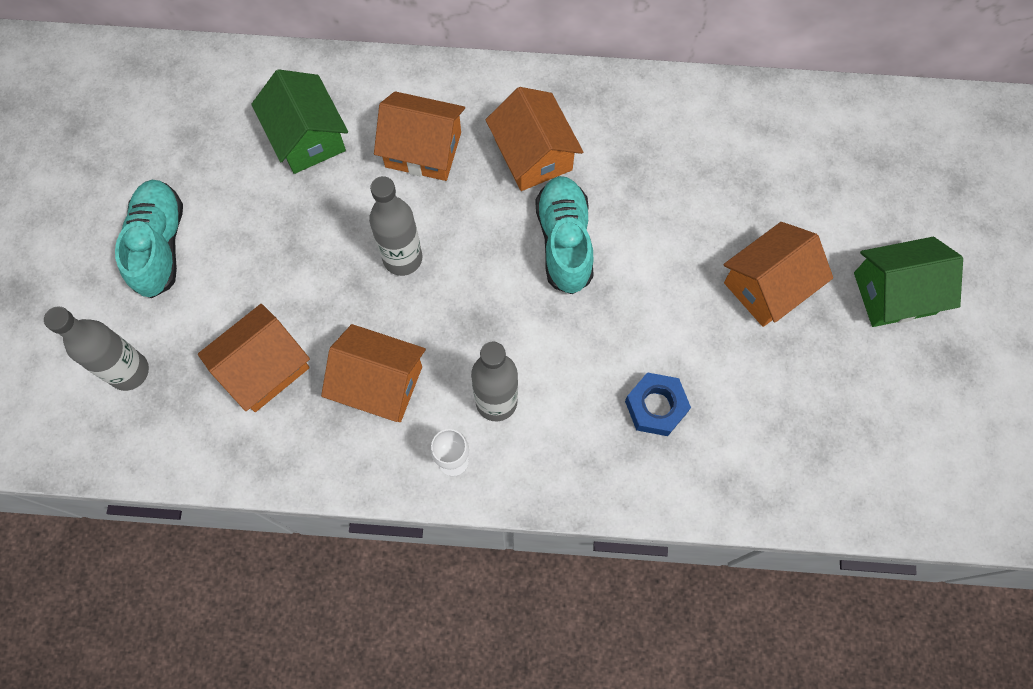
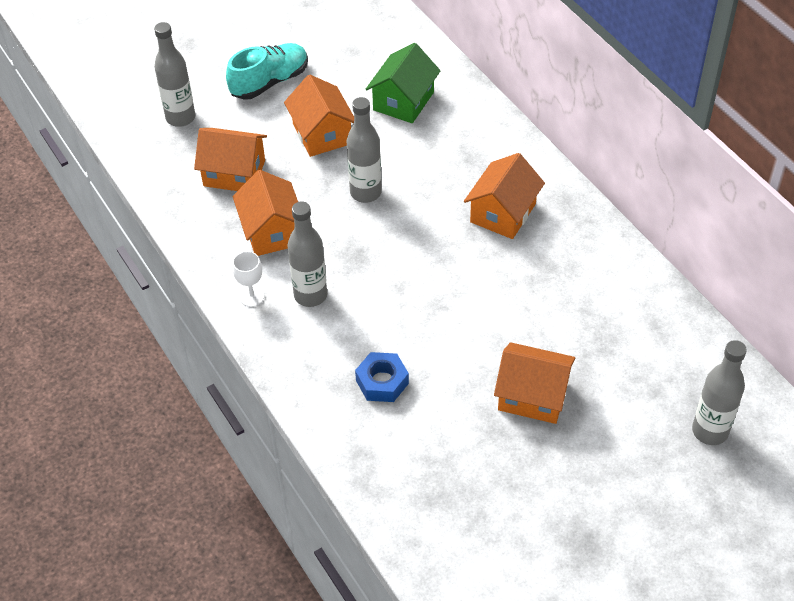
camera: 55 degrees right, 20 degrees down
(423, 149) = (450, 158): orange house -> orange house (322, 134)
(564, 241) = (456, 265): turquoise shoe -> none
(894, 293) = (602, 477): green house -> none
(905, 173) = (710, 431): none -> grey bottle

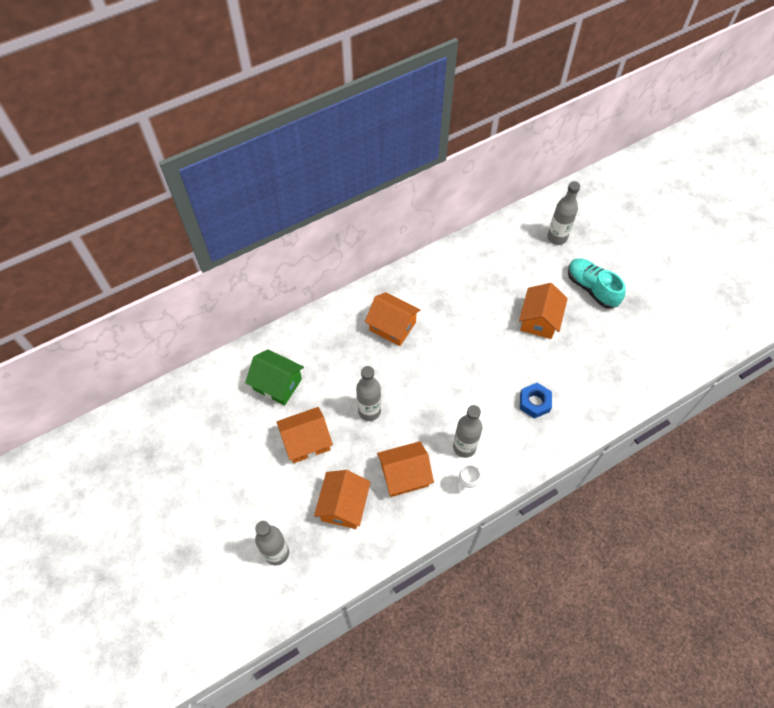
camera: 90 degrees left, 10 degrees up
(270, 82) = (243, 482): turquoise shoe -> turquoise shoe (591, 288)

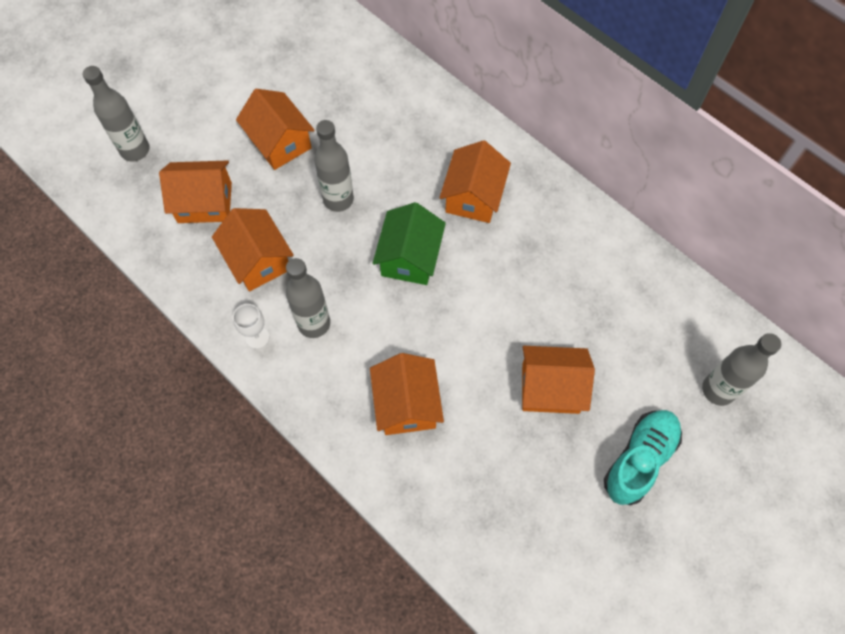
camera: 75 degrees right, 5 degrees up
(277, 384) = (349, 92): green house -> green house (410, 257)
(534, 402) = (406, 404): blue nut -> orange house

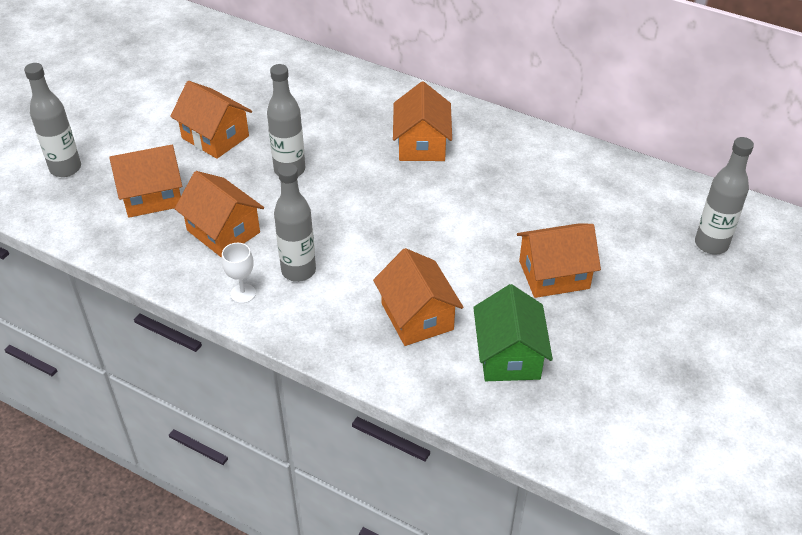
camera: 15 degrees left, 20 degrees down
(410, 257) = (377, 201): green house -> green house (509, 355)
(639, 460) = (662, 313): turquoise shoe -> none

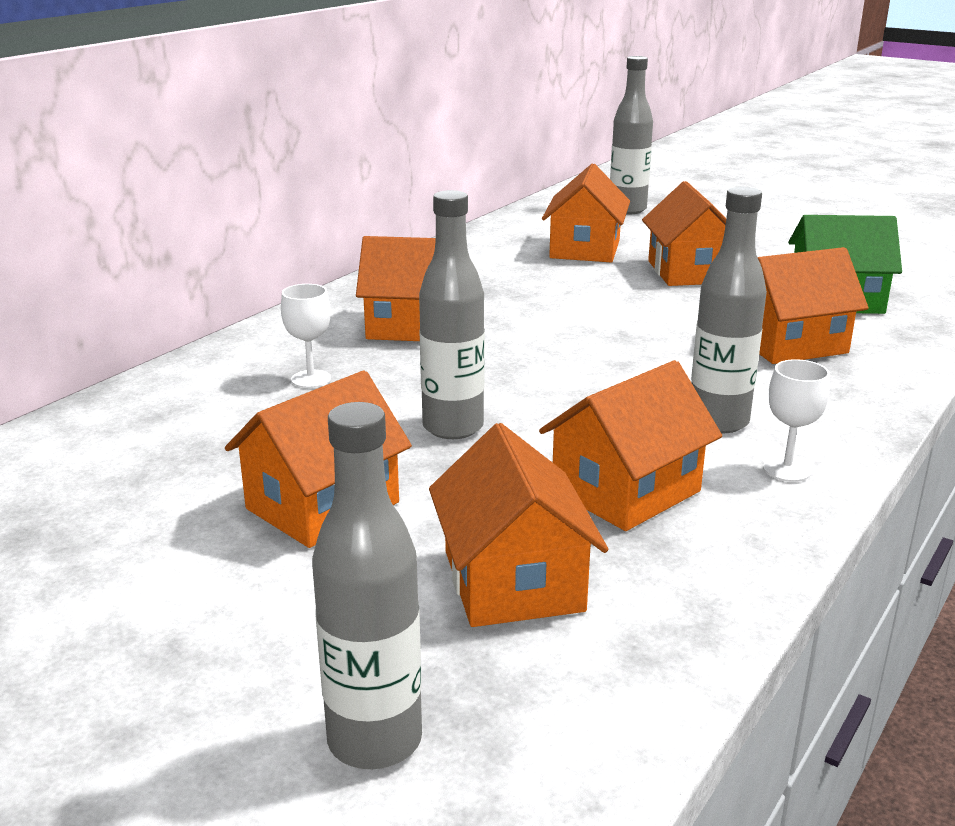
camera: 85 degrees left, 20 degrees down
(344, 115) = (311, 379): none -> white goblet
(592, 217) = (585, 249): none -> orange house

